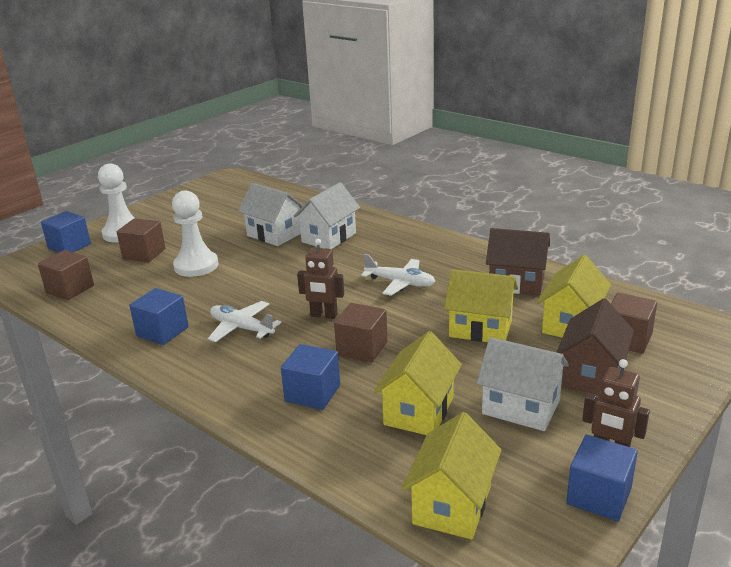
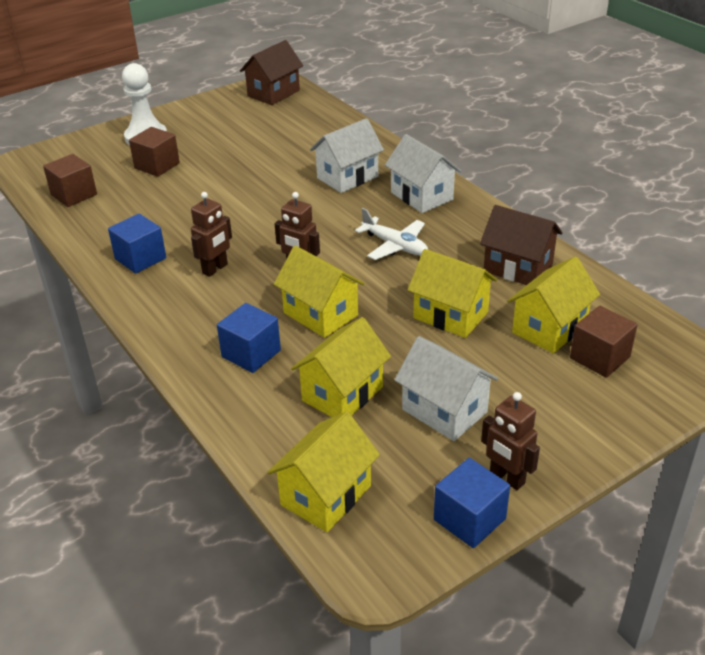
camera: 15 degrees right, 10 degrees up
(69, 246) = (90, 144): blue cube -> none
(196, 266) = (201, 188): white pawn -> none
(241, 328) = (215, 269): white plane -> brown robot
(274, 234) = (293, 164): white house -> white house (422, 196)
(362, 348) = (320, 314): brown cube -> yellow house
(591, 375) = (537, 390): brown house -> brown house (273, 93)

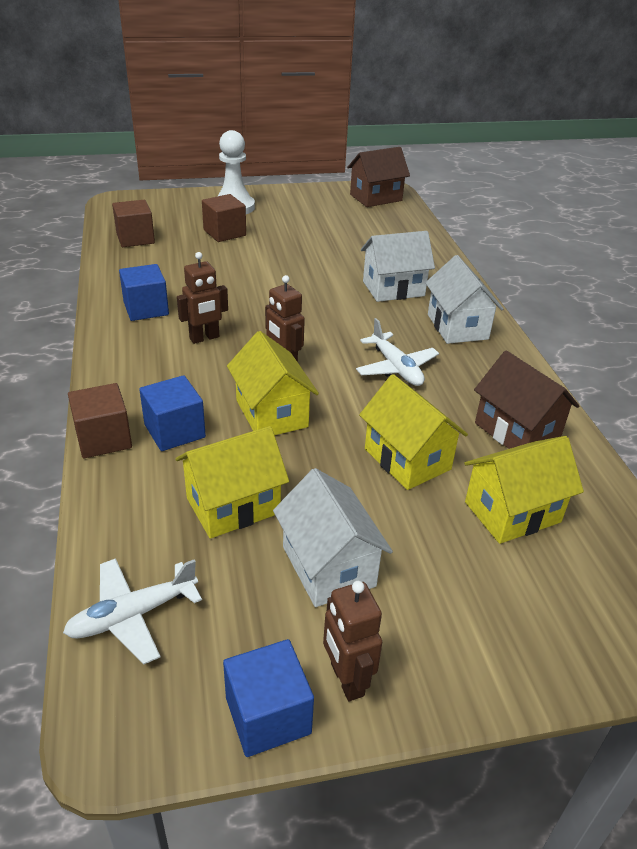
camera: 20 degrees right, 0 degrees up
(326, 495) = (132, 615): yellow house -> white plane
(599, 357) = (554, 569): brown cube -> brown cube (103, 439)

